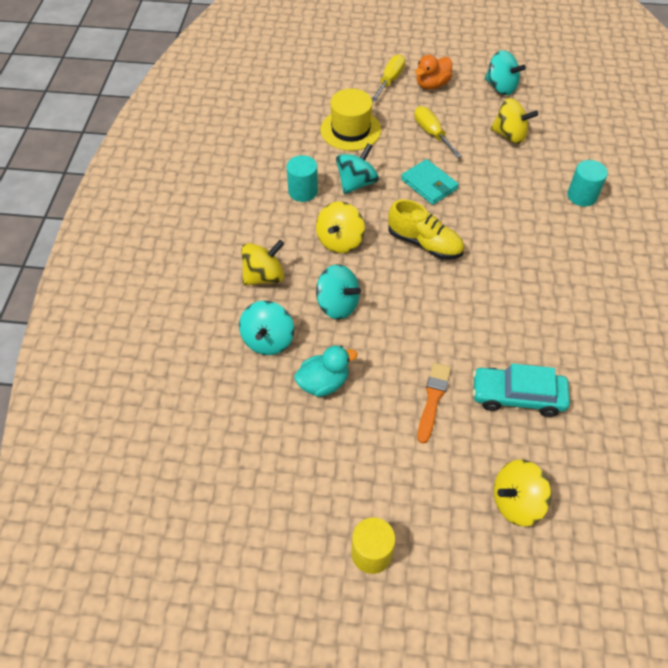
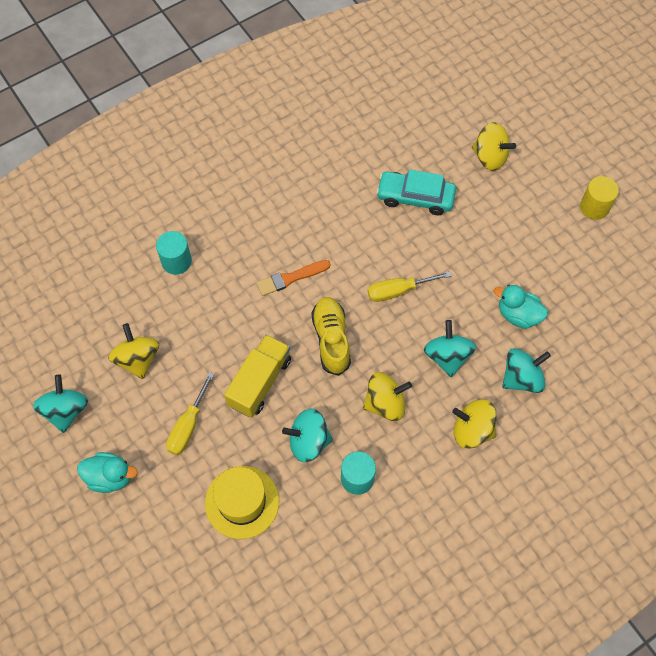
camera: 130 degrees left, 10 degrees up
(390, 80) = (134, 523): yellow screwdriver -> yellow screwdriver (398, 291)
(429, 184) = (259, 382): turquoise wallet -> yellow truck
(432, 85) = (110, 477): orange duck -> turquoise duck
(433, 399) = (465, 242): orange brush -> orange brush (290, 278)
(517, 396) = (415, 197): turquoise car -> turquoise car turned 135 degrees clockwise

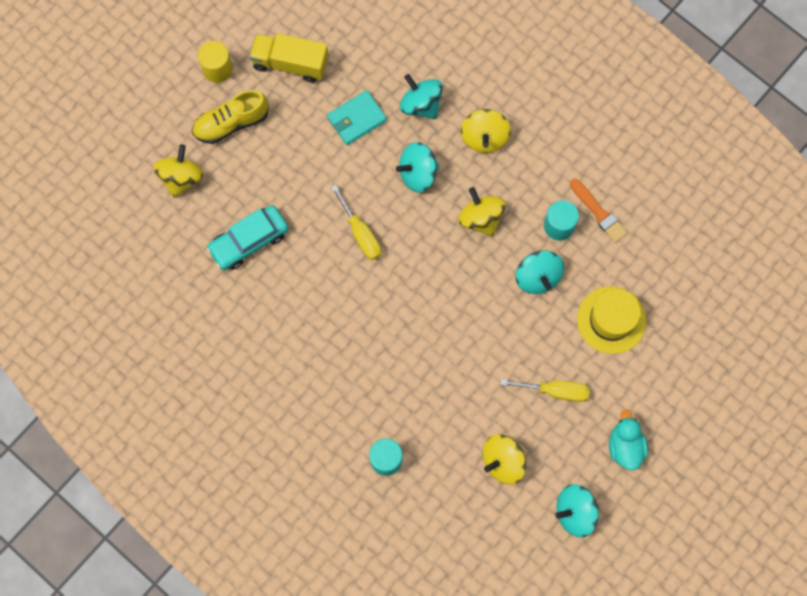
camera: 105 degrees left, 10 degrees up
(259, 382) = (493, 338): yellow truck -> yellow truck (290, 63)
(290, 278) = (374, 339): orange brush -> orange brush (599, 212)
(331, 339) = (430, 283): yellow shoe -> yellow shoe (231, 123)
(415, 197) = (249, 241): turquoise car -> turquoise car turned 60 degrees clockwise
(518, 315) = (356, 119): turquoise duck -> turquoise wallet

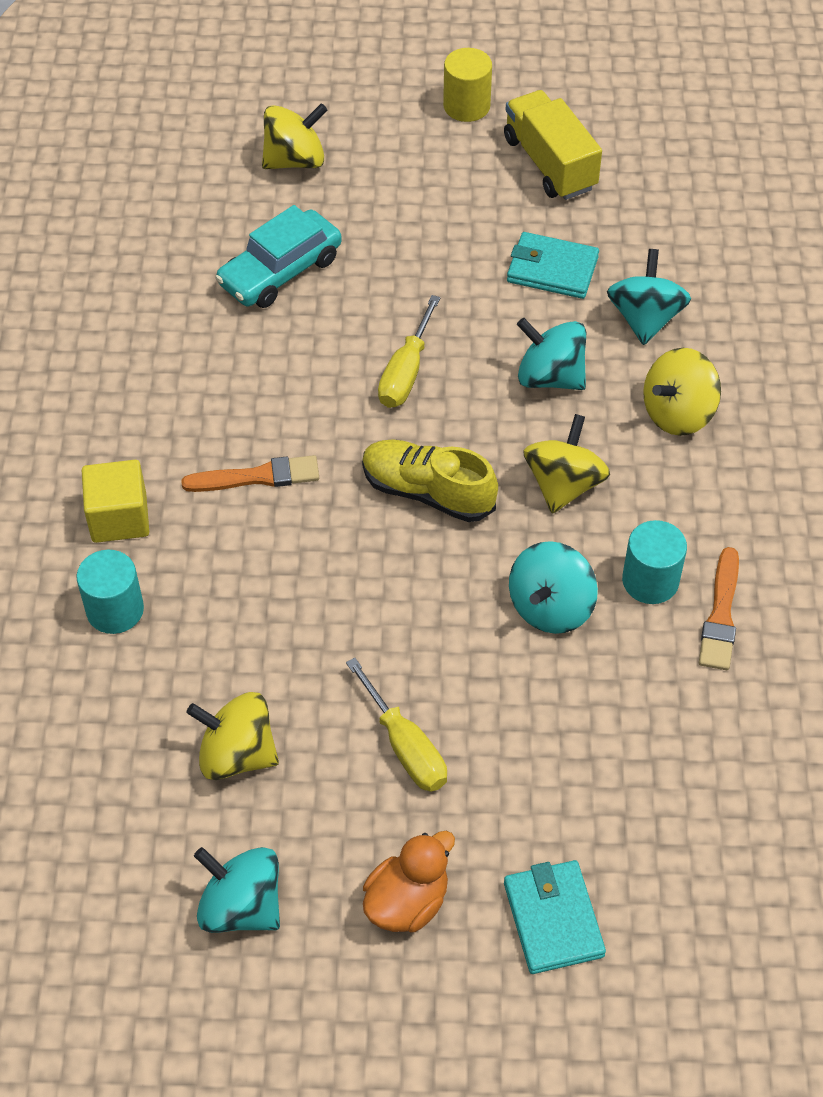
camera: 50 degrees right, 20 degrees down
(231, 123) = (413, 160): yellow shoe -> yellow shoe (427, 492)
(249, 241) = (280, 271): turquoise car -> turquoise car turned 60 degrees counterclockwise
(336, 422) = (119, 517): none -> yellow cube
(364, 344) = (257, 477): none -> orange brush
(611, 320) = (581, 743): yellow hat -> none
(625, 446) = (407, 902): turquoise duck -> orange duck
(677, 396) = (553, 919): none -> turquoise wallet

